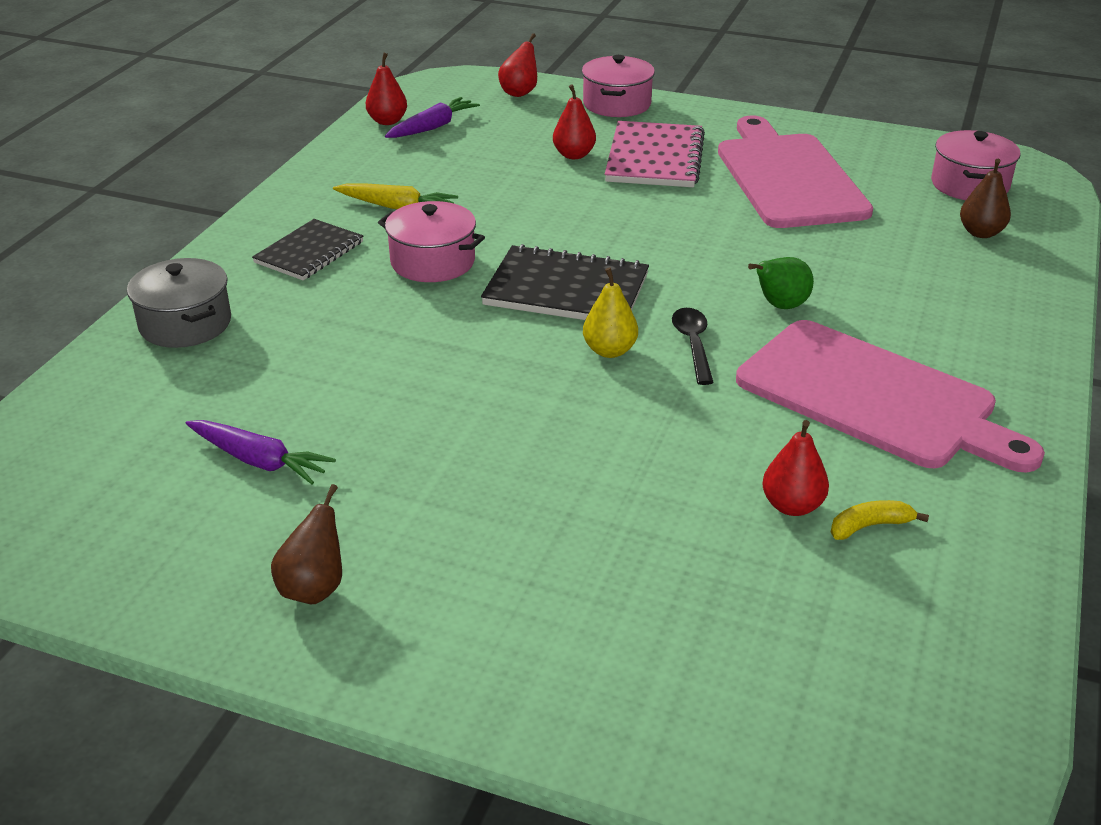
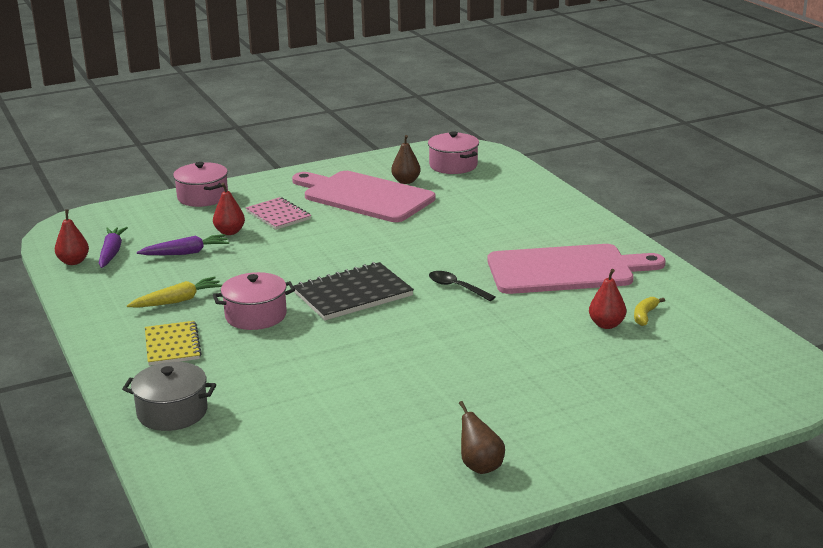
camera: 45 degrees left, 10 degrees down
(259, 461) = (350, 440): purple carrot -> purple carrot (186, 253)
(309, 252) = (172, 345): black notebook -> yellow notebook
(519, 92) = (129, 213): red pear -> none
(609, 350) = (424, 308): yellow pear -> none
(654, 158) = (278, 215): pink notebook -> pink notebook, size x0.66
(780, 306) = (464, 253): green pear -> none
(980, 233) = (493, 184): brown pear -> brown pear (406, 181)

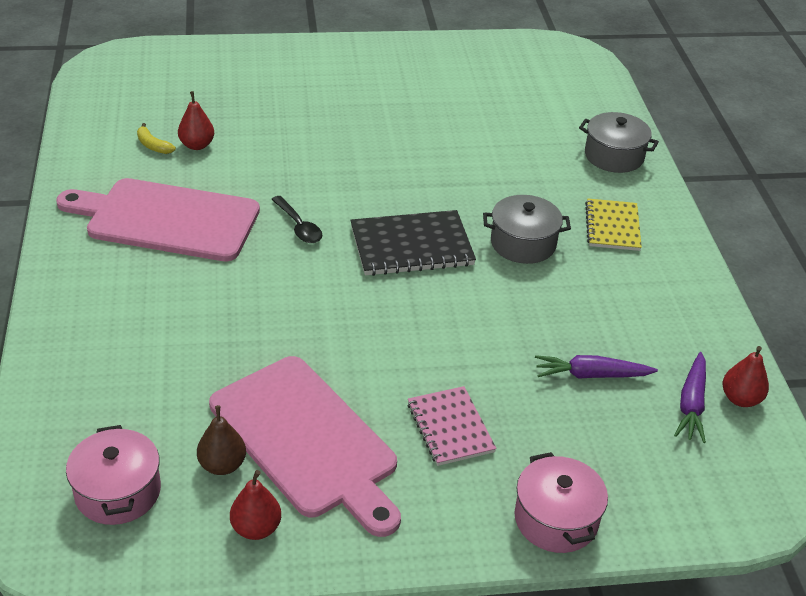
camera: 165 degrees left, 15 degrees up
(178, 301) = (605, 288): yellow carrot -> none
(229, 232) = (527, 406): red pear -> red pear (256, 528)
(256, 316) = (523, 243): pink pot -> grey pot
(480, 466) = (395, 63): brown pear -> none
(645, 315) = (153, 145): yellow banana -> yellow banana turned 90 degrees clockwise

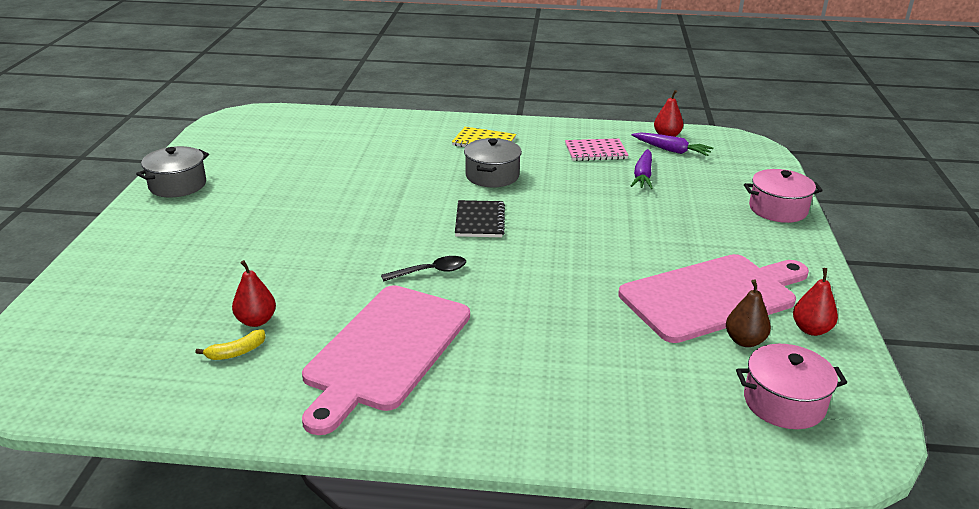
camera: 75 degrees left, 10 degrees down
(411, 246) = (479, 221): black notebook -> black notebook, size x0.66
(450, 427) = (696, 233): pink notebook -> pink notebook (595, 151)
(614, 156) = (398, 126): grey pot -> grey pot (177, 185)

